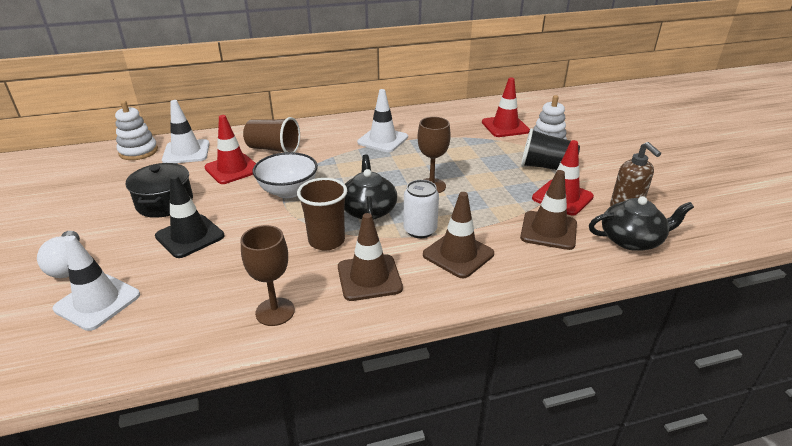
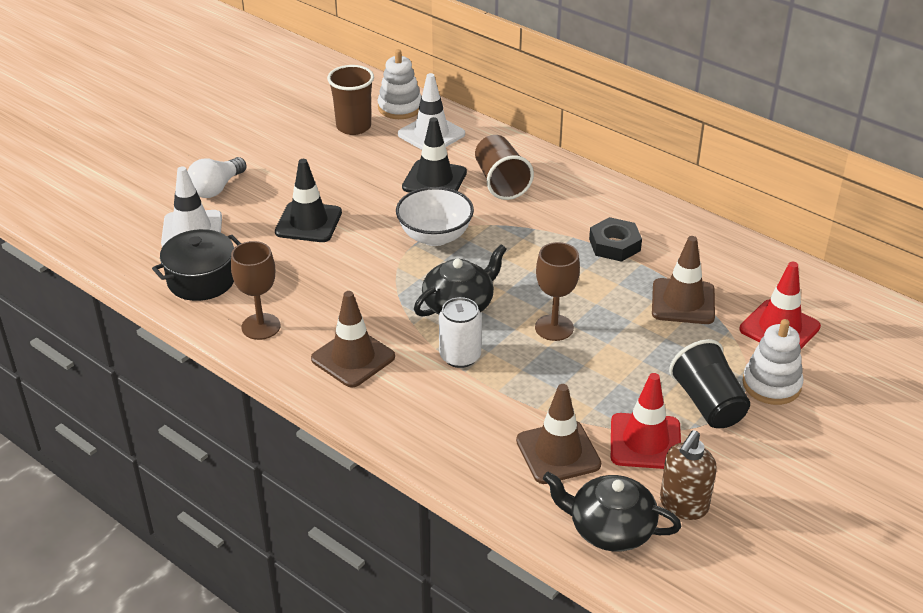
camera: 55 degrees right, 5 degrees up
(165, 203) = (339, 178): black pot -> black pot (201, 280)
(232, 169) = (434, 180): red traffic cone -> black traffic cone
(326, 241) = (381, 304): brown cup -> brown cup (353, 127)
(382, 140) = (614, 245): white traffic cone -> black nut
(458, 254) = (445, 400): brown traffic cone -> brown traffic cone (683, 302)
(632, 240) = (610, 528): black teapot -> black teapot turned 150 degrees clockwise

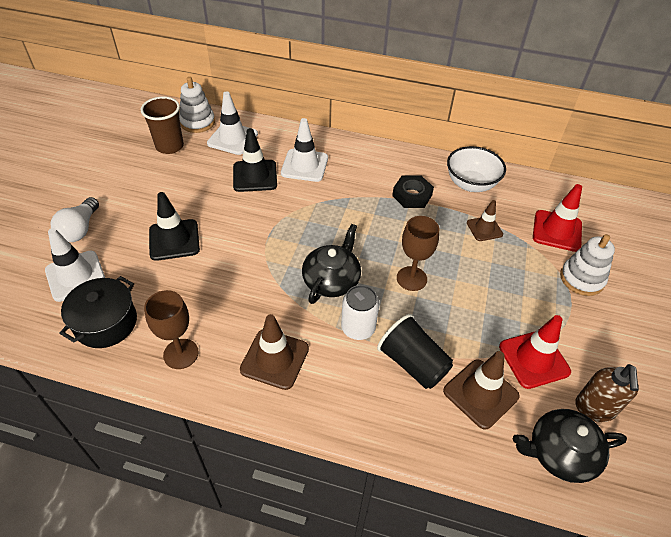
camera: 25 degrees left, 10 degrees up
(435, 236) = (281, 224): white bowl -> white bowl (471, 184)
(501, 182) = (304, 165): brown cup -> white traffic cone
(683, 302) = (484, 229): brown traffic cone -> brown traffic cone, size x0.63
(708, 404) = (553, 309): black cup -> black cup (413, 363)

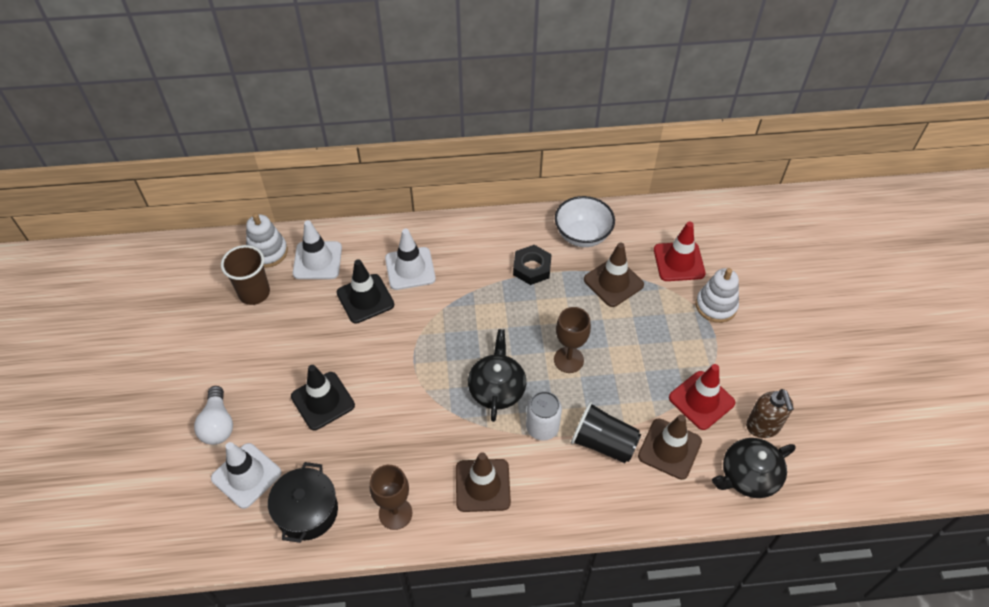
camera: 20 degrees left, 5 degrees up
(484, 229) = (613, 282): brown traffic cone -> brown traffic cone, size x1.58

